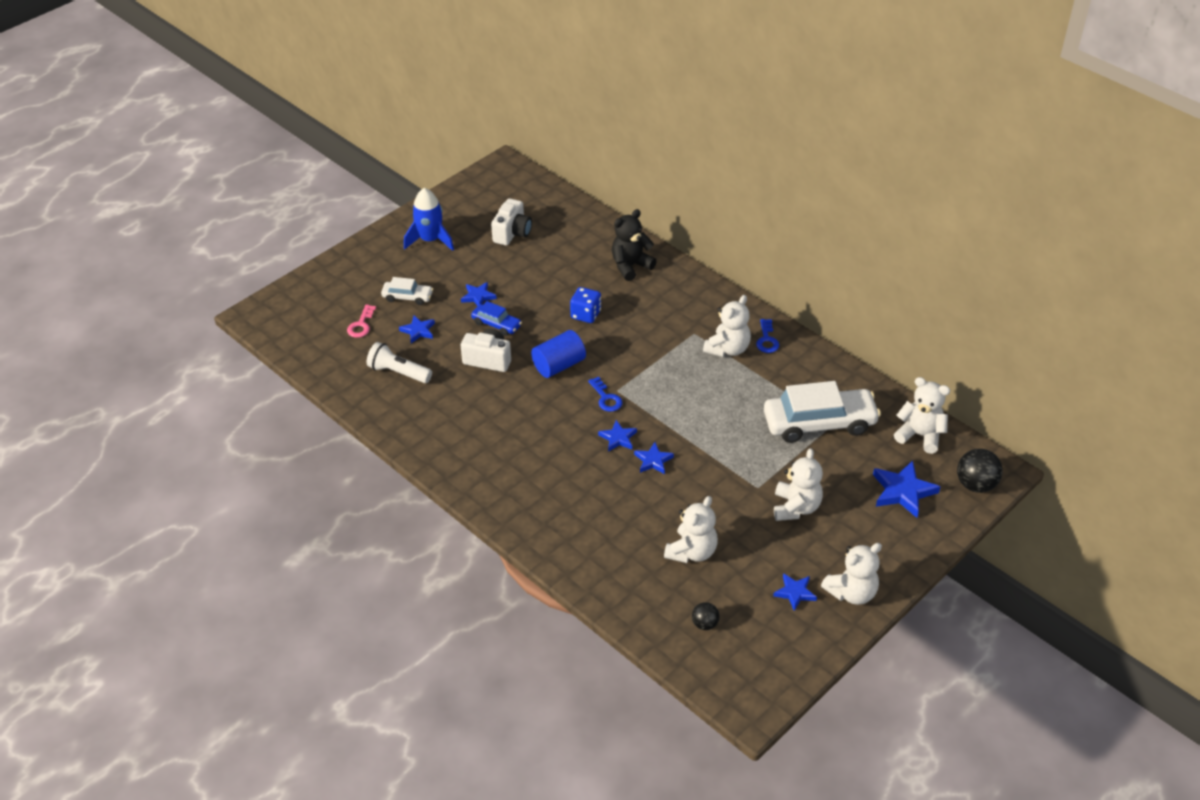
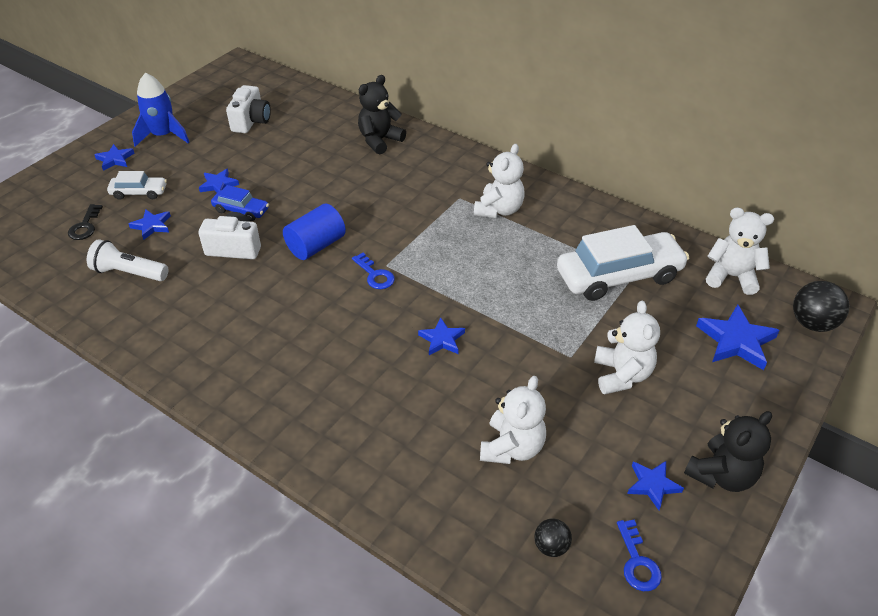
camera: 10 degrees left, 0 degrees up
(361, 325) = (85, 226): pink key -> black key
(586, 314) = (339, 191): blue dice -> none
(618, 438) = (396, 318): blue star -> blue star (115, 159)
(767, 340) = (538, 196): blue key -> blue key (637, 562)
(851, 592) = (721, 475): white teddy bear -> black teddy bear

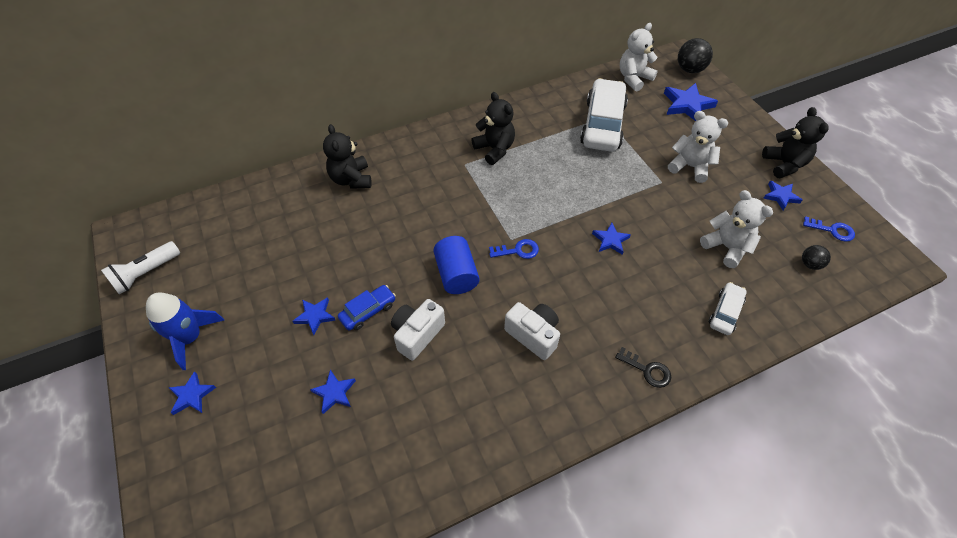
camera: 60 degrees left, 10 degrees up
(85, 226) = (287, 457): black key -> black key (647, 370)
(129, 273) = (392, 434): white flashlight -> white flashlight (146, 273)
(139, 193) = (271, 389): white car -> white car (725, 312)
(251, 121) = (237, 256): white camera -> white camera (533, 335)
(499, 210) = (494, 149): white teddy bear -> black teddy bear

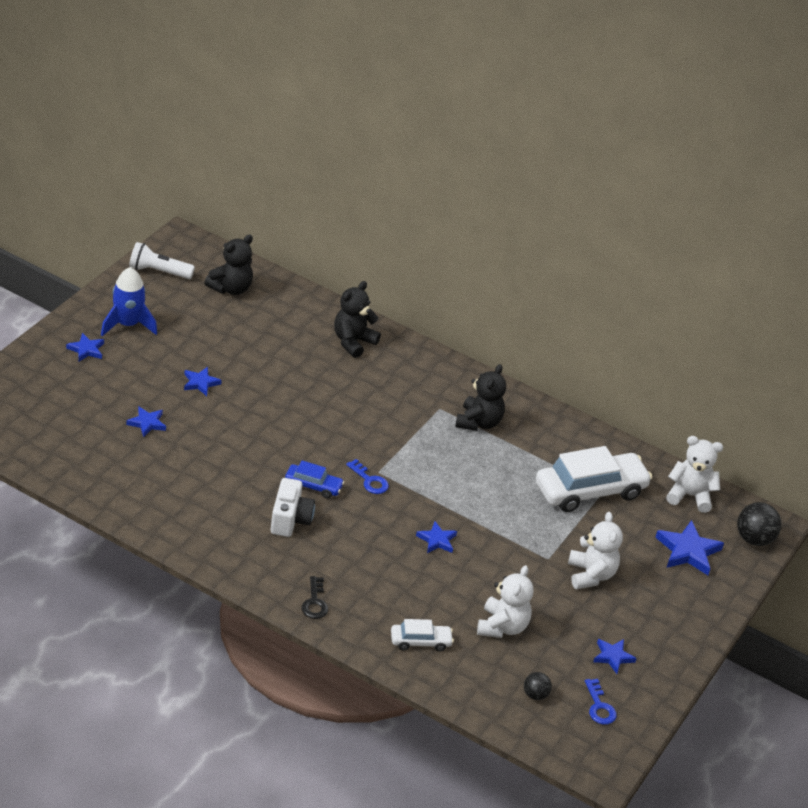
camera: 50 degrees right, 15 degrees down
(368, 311) = (230, 411): blue car -> blue car (313, 486)
(417, 334) = (233, 449): white camera -> none
(456, 274) = (310, 450): blue cylinder -> none
(784, 164) = (666, 651): black teddy bear -> black teddy bear (231, 288)

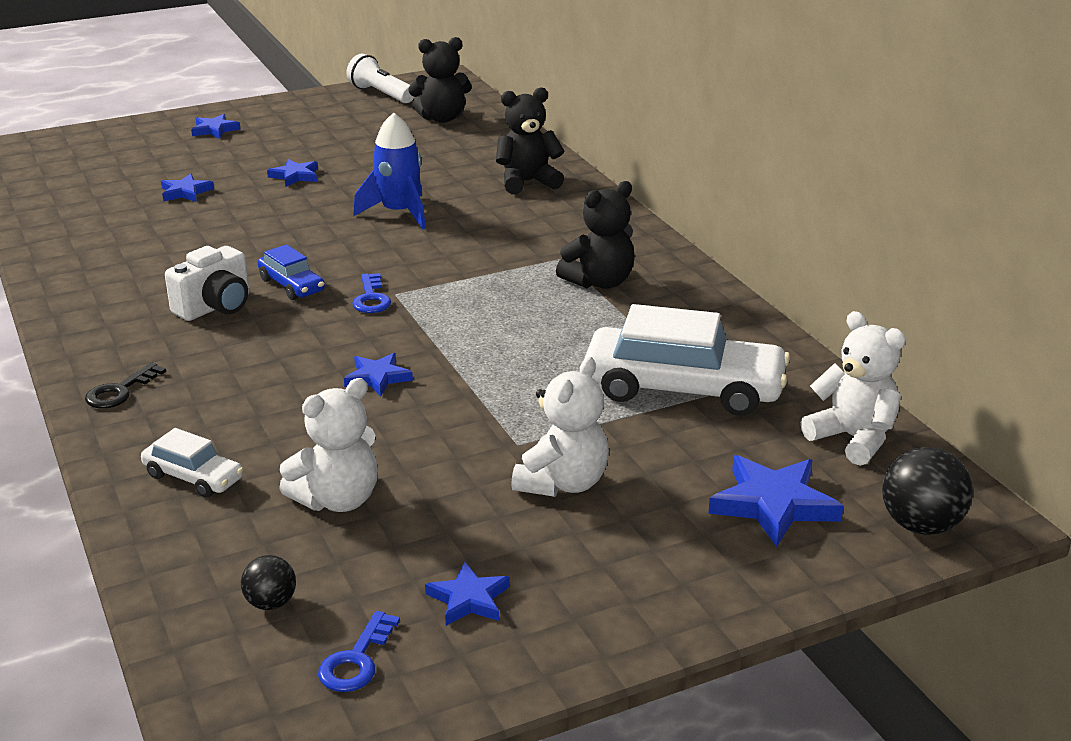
camera: 40 degrees right, 10 degrees down
(127, 324) = (287, 122): blue rocket -> blue rocket (399, 213)

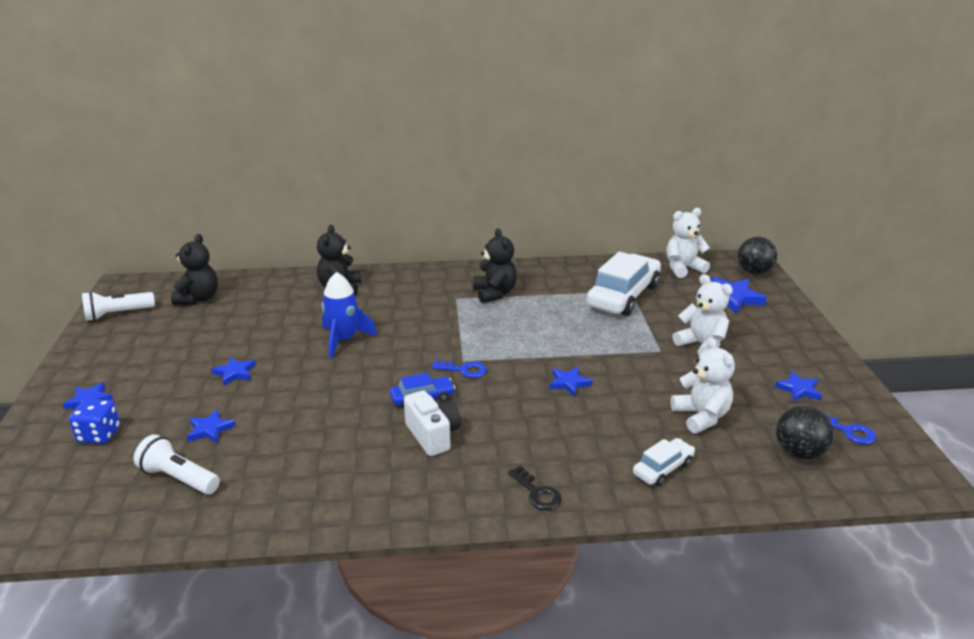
camera: 70 degrees left, 0 degrees up
(102, 200) = (179, 478): none -> white flashlight
(160, 150) = (99, 435): none -> blue dice
(271, 603) = (798, 453): black ball -> black ball, size x1.72

